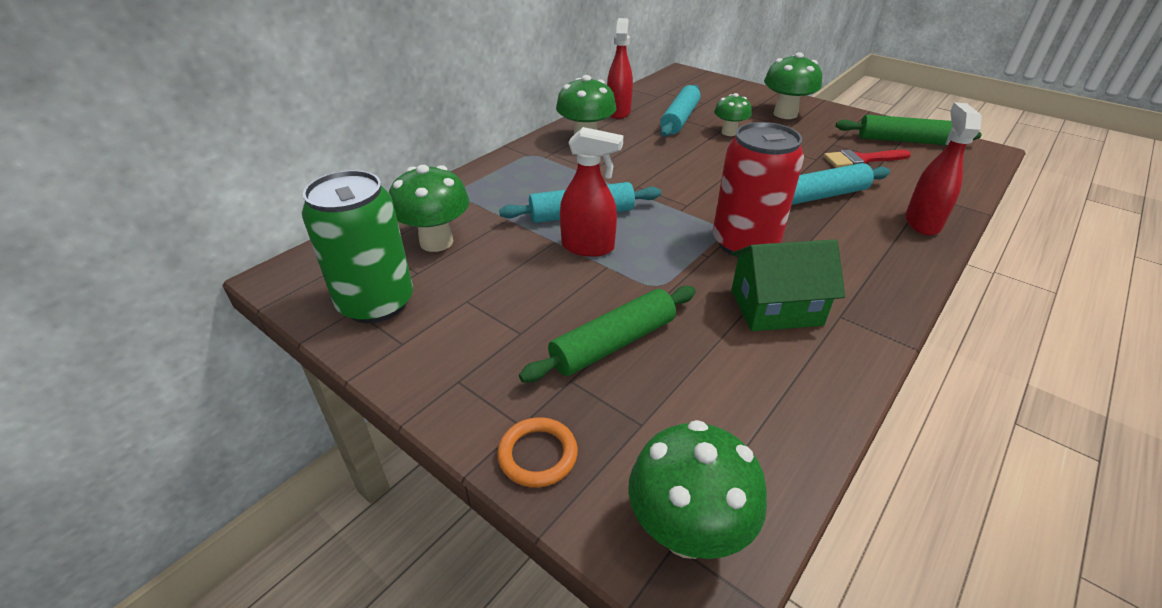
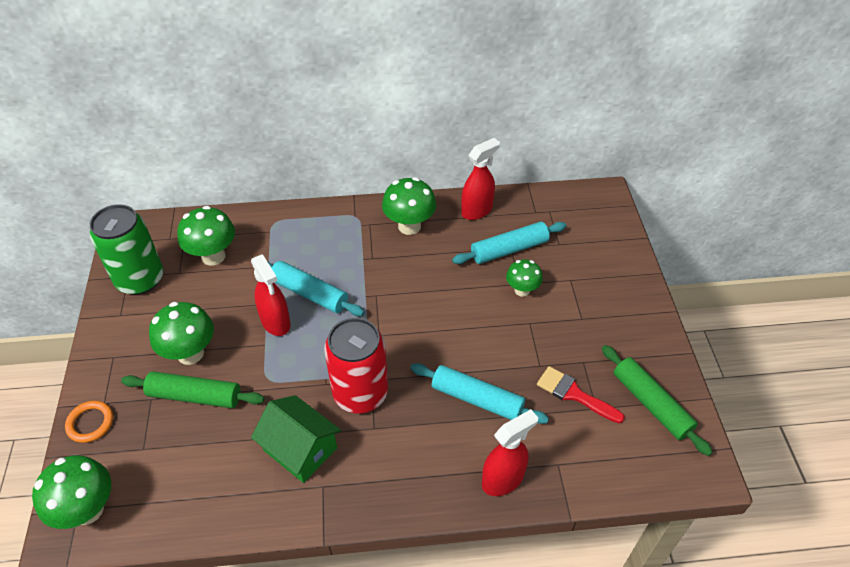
camera: 45 degrees right, 10 degrees up
(785, 114) = (605, 303): green mushroom -> green mushroom (190, 353)

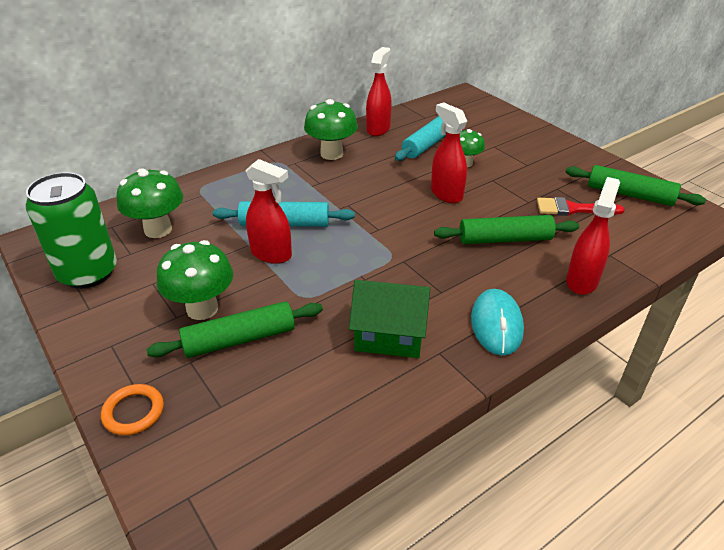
camera: 30 degrees left, 10 degrees down
(88, 510) = (201, 491): green mushroom -> none
(360, 393) = (403, 273): red can -> none
(389, 484) = (496, 324): none -> turquoise mouse
(471, 321) = (446, 194): none -> red spray bottle
(477, 399) = (505, 239): turquoise rolling pin -> green rolling pin

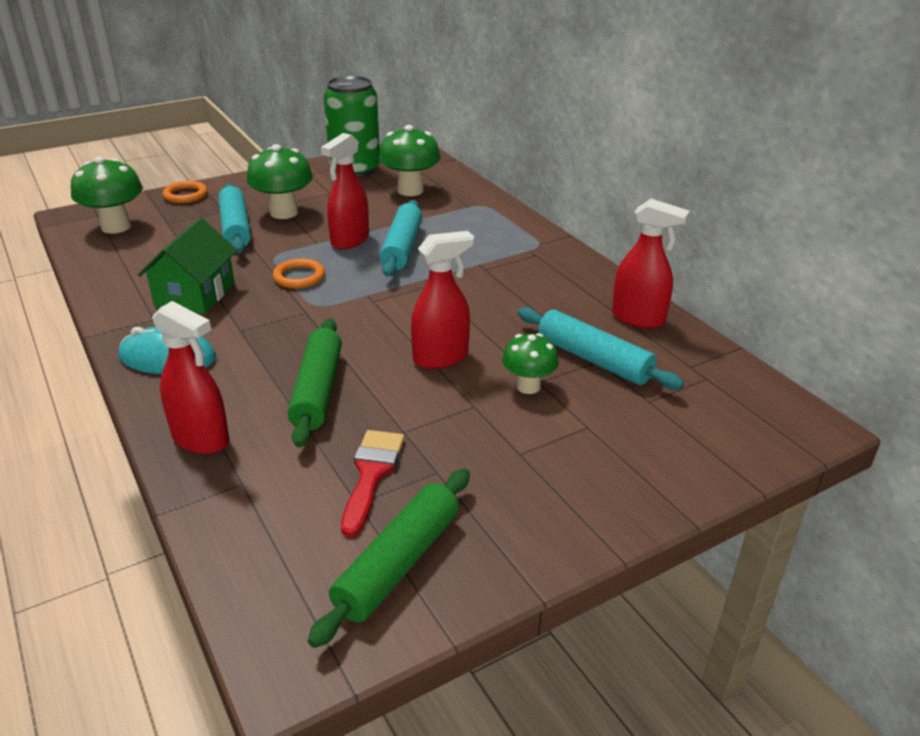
camera: 95 degrees right, 5 degrees down
(239, 339) = (235, 228): green rolling pin -> turquoise rolling pin
(331, 154) = (558, 279): green mushroom -> green mushroom (116, 227)
(345, 274) = (299, 277): none -> orange ring

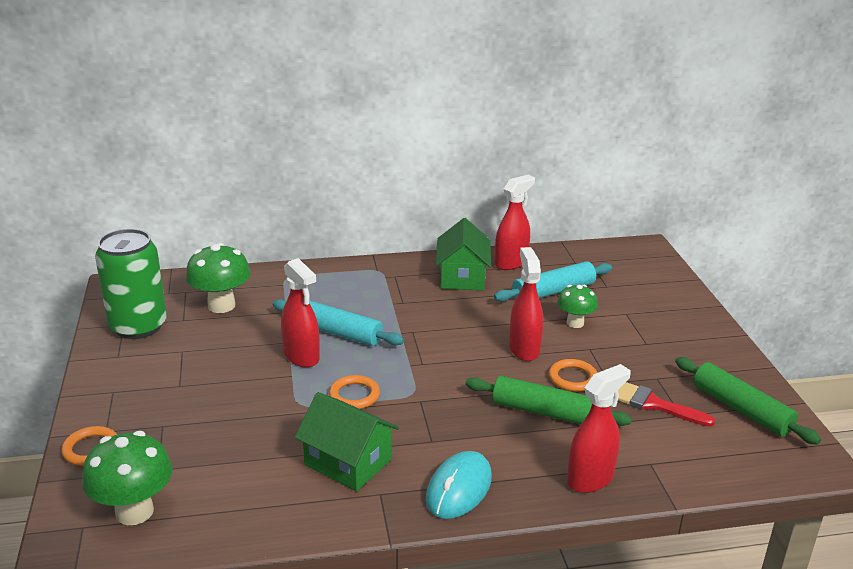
camera: 70 degrees left, 5 degrees down
(235, 228) = (215, 421): turquoise rolling pin -> none
(284, 213) = (205, 385): green mushroom -> none
(398, 401) = (573, 378): none -> orange ring
(571, 293) = (462, 277): none -> green house

